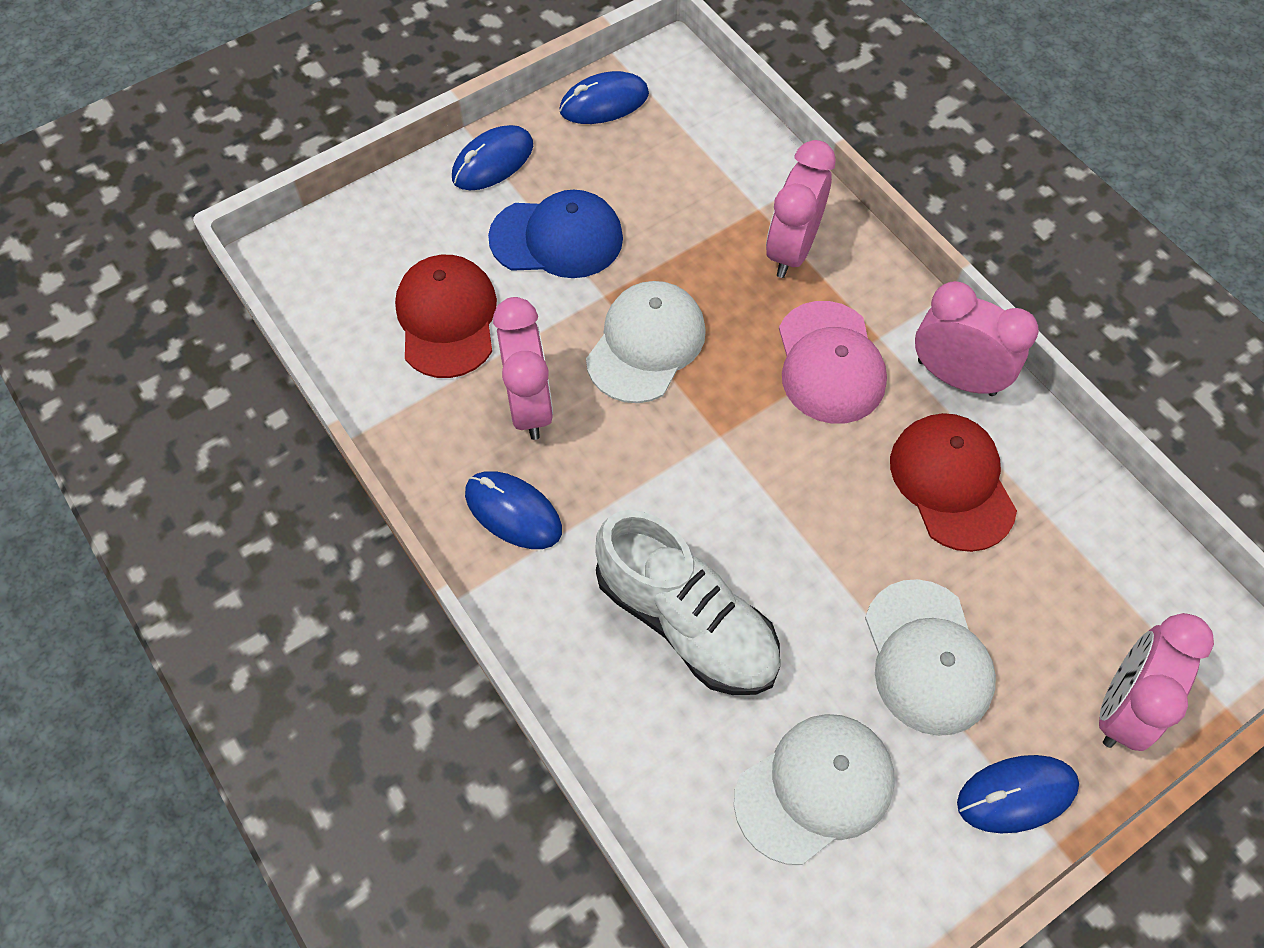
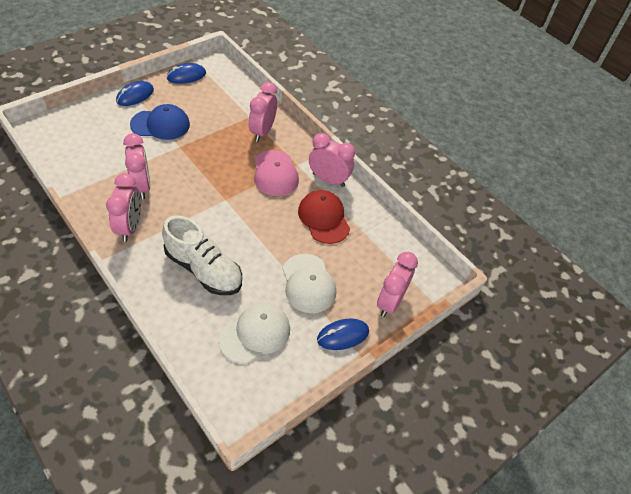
camera: 10 degrees left, 10 degrees down
(447, 318) = (108, 153): red cap -> none
(513, 512) = (130, 227): blue mouse -> pink clock
(646, 344) = (196, 165): white cap -> none

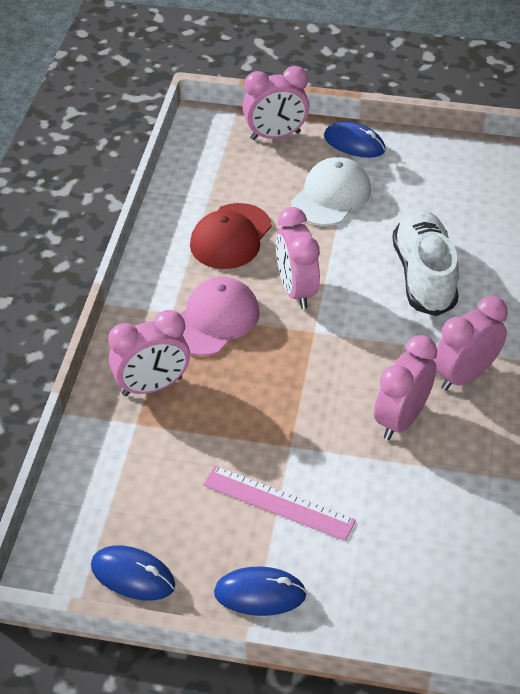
camera: 125 degrees left, 5 degrees down
(160, 124) = (278, 503): blue cap -> pink ruler
(255, 334) = (433, 194): white cap -> none
(328, 180) = (163, 270): pink clock -> pink clock (296, 290)

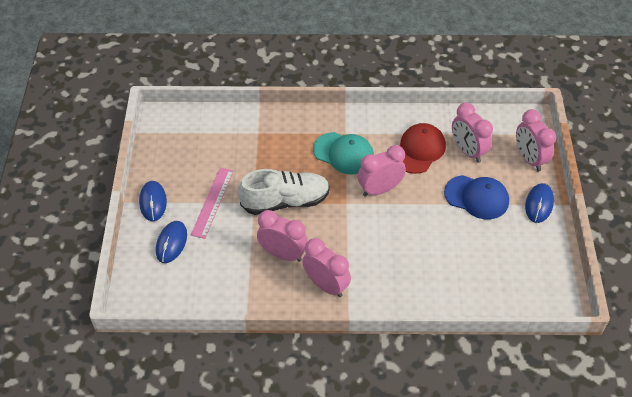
camera: 80 degrees right, 5 degrees up
(133, 575) = (159, 149): blue mouse -> blue mouse (171, 243)
(152, 386) = (285, 134): pink clock -> pink clock (467, 151)
(214, 320) = (343, 153): pink cap -> turquoise cap
(230, 237) = (419, 150): red cap -> red cap turned 105 degrees clockwise
(331, 196) = (476, 197): white cap -> blue cap
(424, 276) = (413, 256): white shoe -> white shoe (285, 201)

